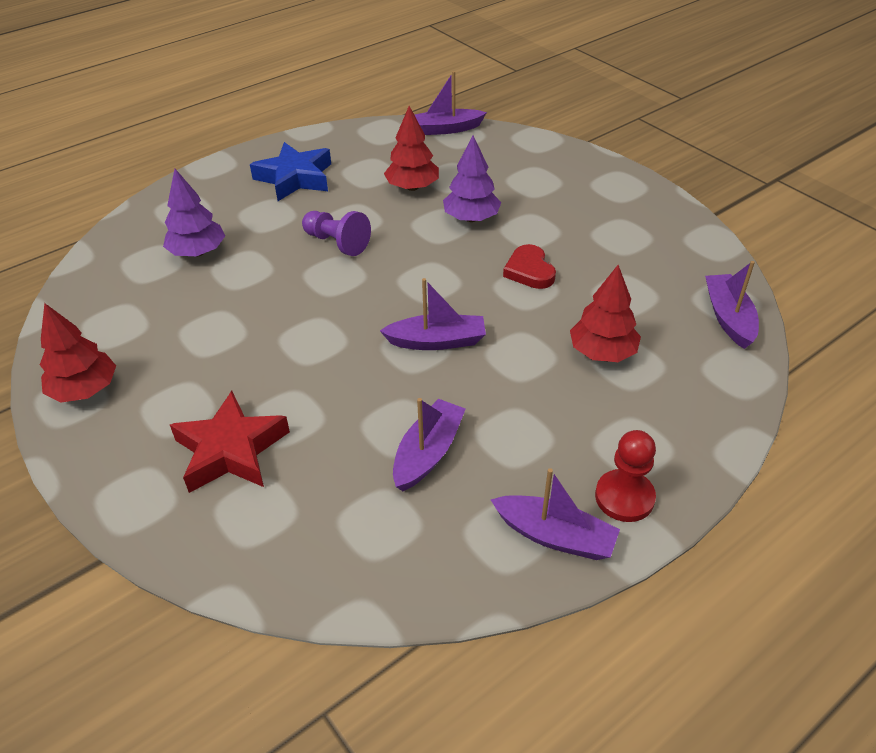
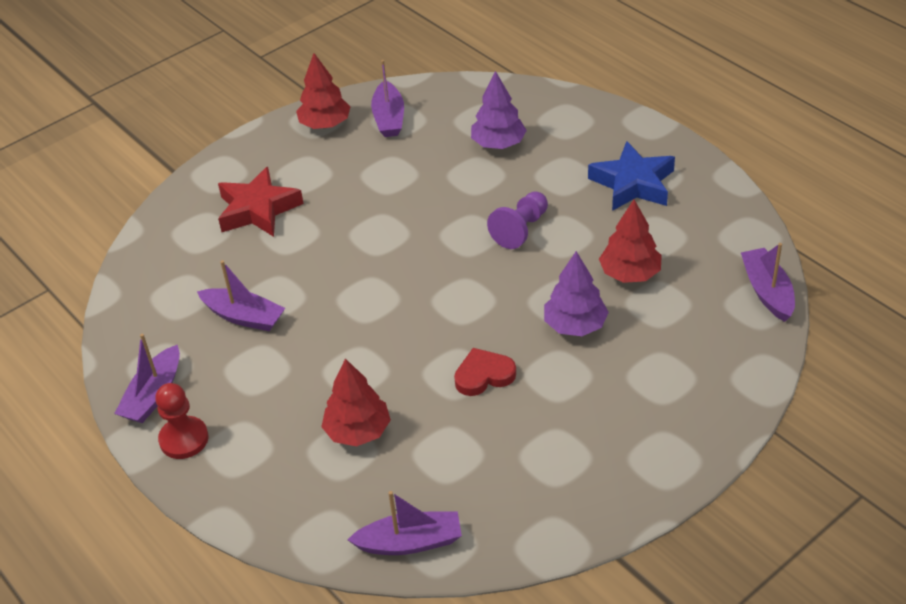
camera: 90 degrees right, 0 degrees up
(437, 341) = (376, 312): purple boat -> purple boat (389, 118)

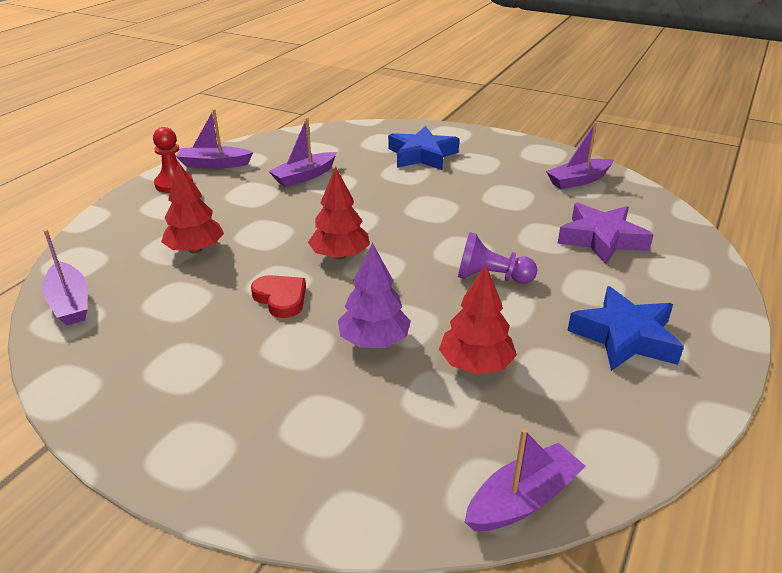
camera: 65 degrees right, 10 degrees down
(244, 317) = (304, 176): purple boat -> purple boat turned 45 degrees clockwise
(258, 209) = (422, 155): red star -> blue star
(325, 124) = (542, 157): red tree -> red tree (340, 255)
(498, 144) = (601, 239): purple tree -> purple star

